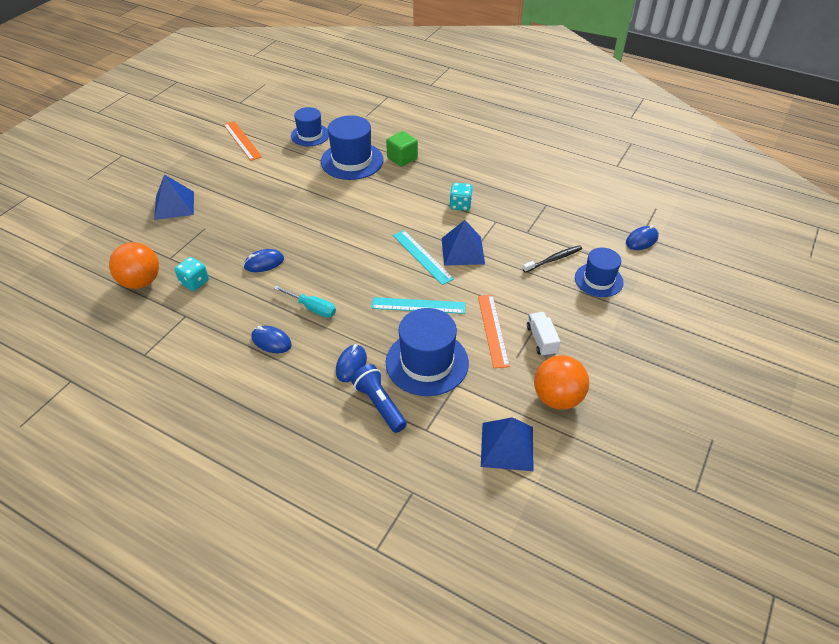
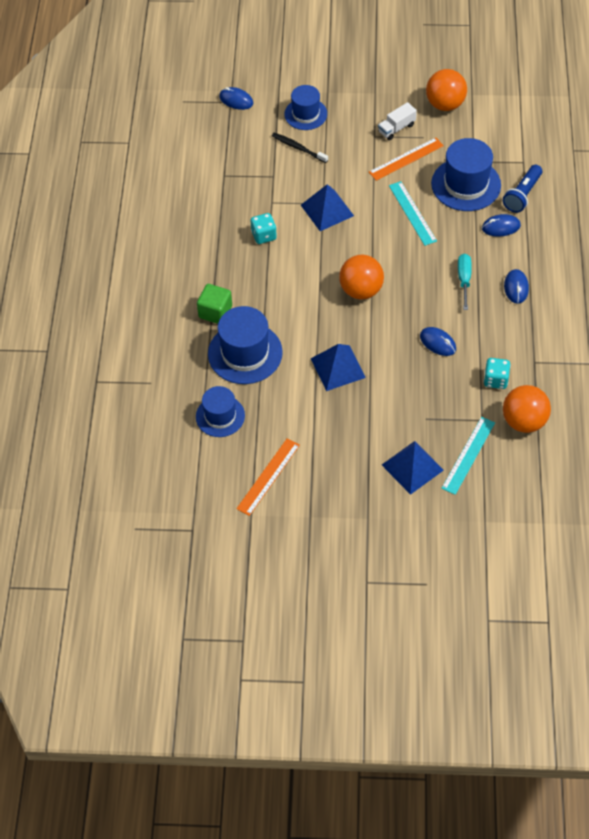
camera: 115 degrees left, 10 degrees up
(357, 239) = (361, 290): none -> orange ball
(422, 256) = (353, 234): turquoise ruler -> turquoise ruler (468, 455)
(507, 446) = (504, 117): blue pyramid -> blue pyramid (338, 368)

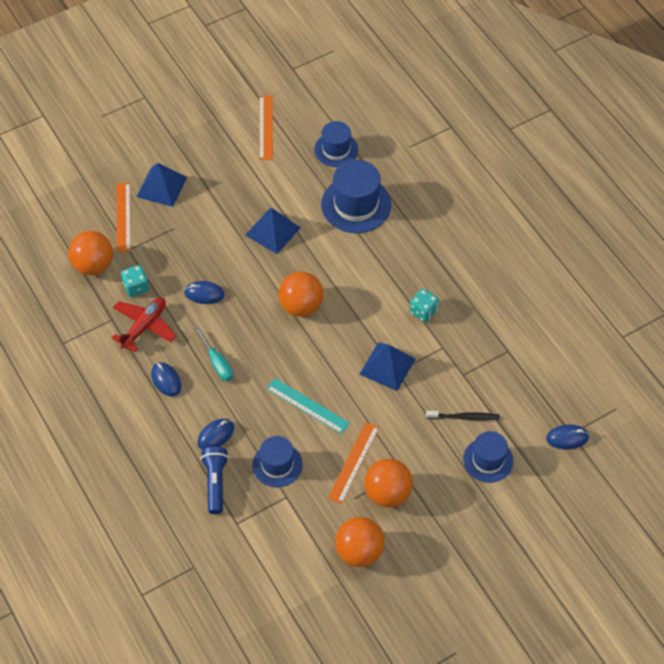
camera: 145 degrees right, 0 degrees up
(215, 312) = (407, 224): green cube -> none
(396, 128) = (387, 493): white truck -> orange ball
(466, 184) = (277, 465): blue hat -> blue hat, size x0.64
(468, 455) = (123, 217): turquoise ruler -> orange ruler
(509, 341) = (144, 326): none -> red plane

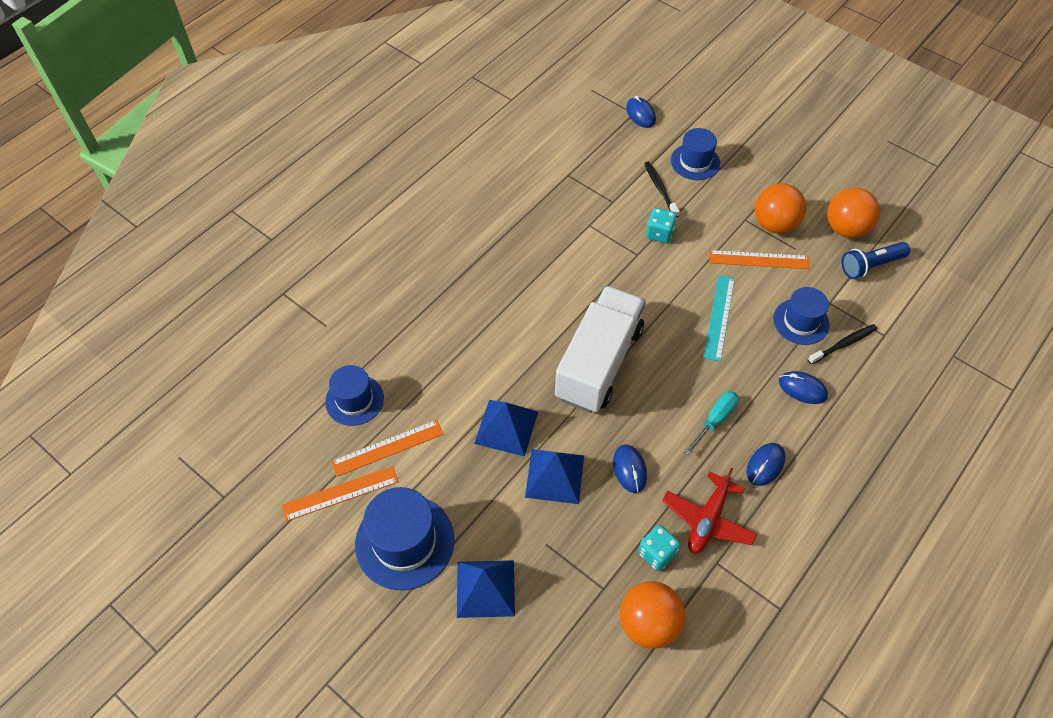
camera: 110 degrees left, 0 degrees up
(123, 217) = (555, 618): orange ruler -> orange ruler (387, 447)
(144, 326) = (708, 519): red plane -> red plane turned 75 degrees counterclockwise
(215, 482) = (855, 369): blue flashlight -> blue flashlight (870, 266)
(242, 486) = (843, 344): none -> black toothbrush
(301, 306) = (599, 363): orange ball -> white truck
(356, 204) = (433, 353): blue hat -> blue hat (404, 542)
(387, 366) = (635, 263): blue pyramid -> blue pyramid (555, 476)
(423, 311) = (553, 251): turquoise dice -> turquoise dice (659, 233)

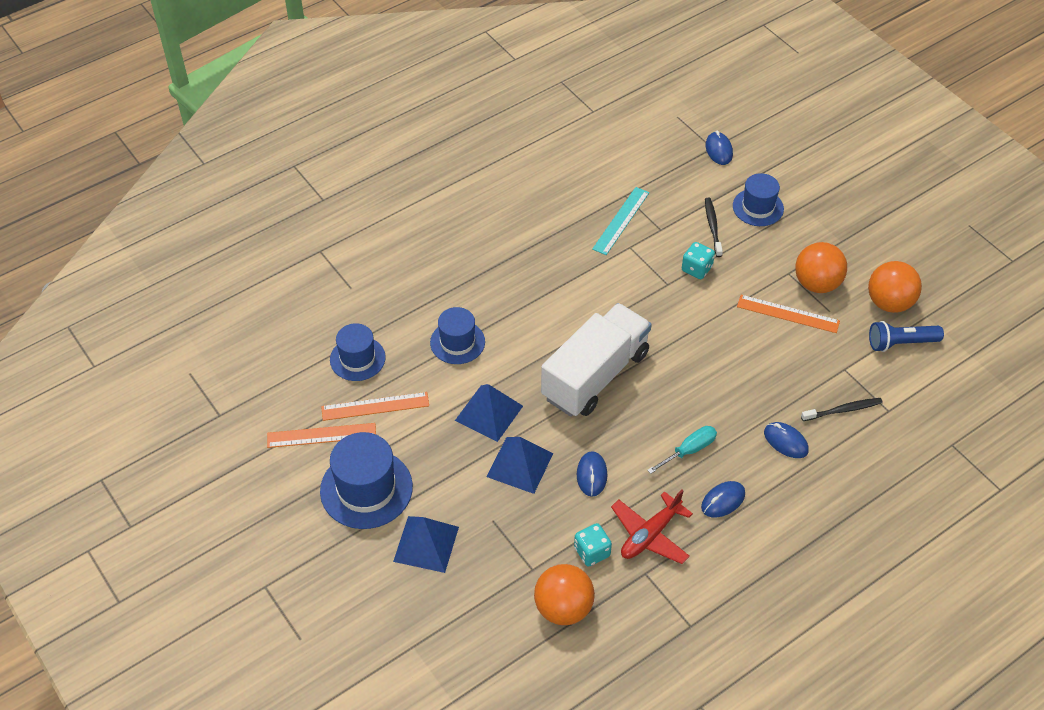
camera: 15 degrees right, 5 degrees down
(719, 317) = (728, 359): turquoise ruler -> turquoise ruler (621, 220)
(801, 321) = (808, 380): blue hat -> blue hat (457, 342)

